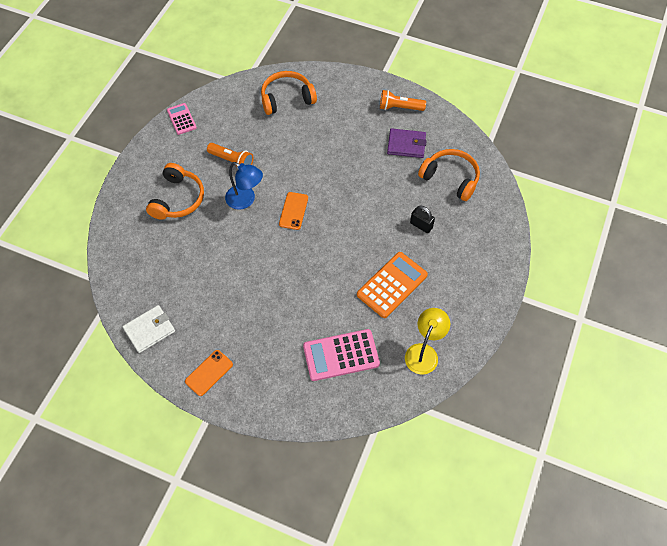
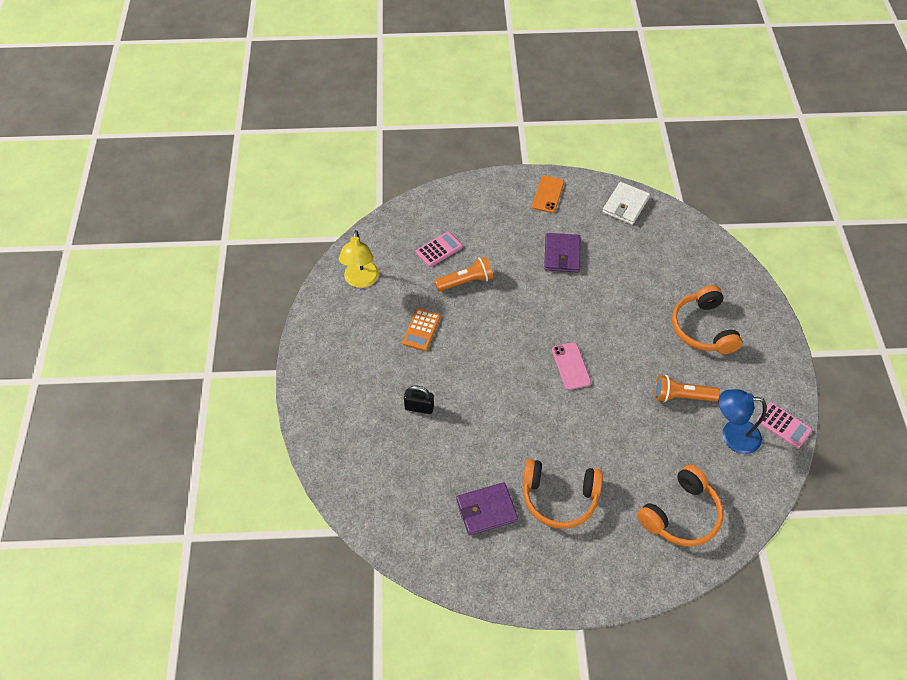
camera: 155 degrees right, 5 degrees down
(238, 304) = (562, 255): none -> purple wallet
(245, 200) = (631, 356): blue lamp -> blue lamp (732, 436)
(293, 211) = (571, 366): orange phone -> pink phone
(341, 355) = (439, 249): pink calculator -> pink calculator, size x0.59
(392, 285) = (421, 330): orange calculator -> orange calculator, size x0.59
(399, 107) = (524, 568): orange flashlight -> orange flashlight (465, 281)
(450, 178) = (409, 484): orange headphones -> orange headphones (559, 497)

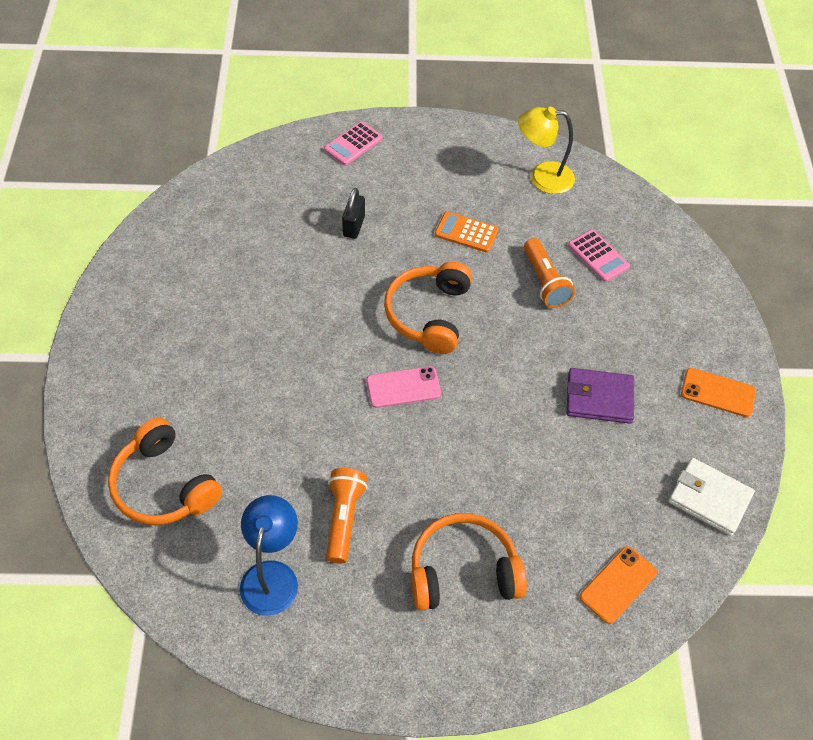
camera: 90 degrees right, 0 degrees up
(486, 510) = (209, 281): purple wallet -> none
(559, 497) = (212, 353): orange headphones -> orange headphones (429, 314)
(692, 252) = (618, 584): none -> orange phone
(783, 425) = (280, 654): pink calculator -> pink calculator (353, 144)

